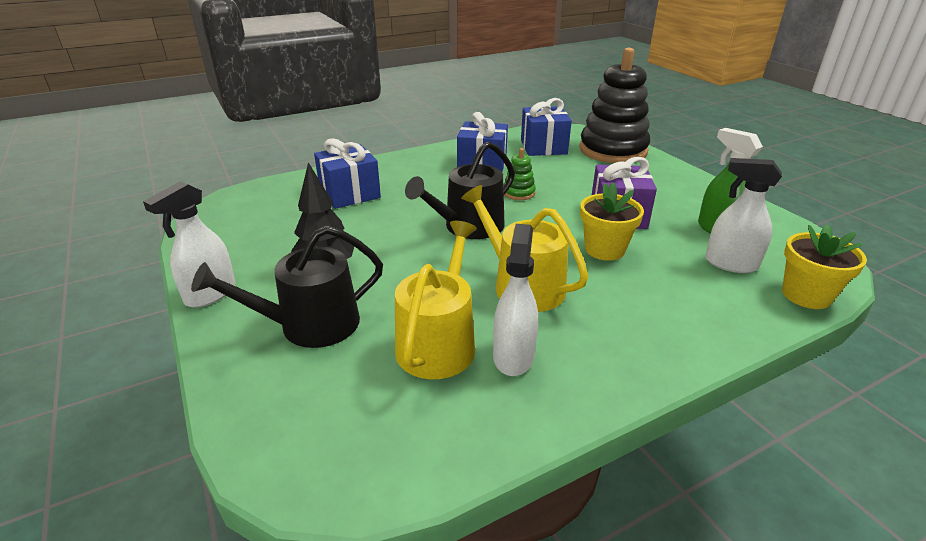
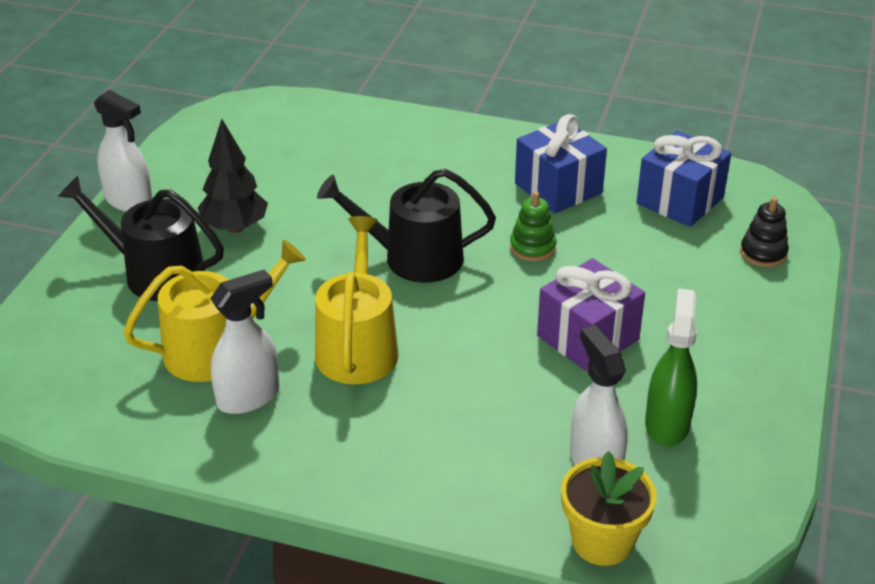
camera: 45 degrees right, 5 degrees up
(210, 294) = (129, 201): white spray bottle -> white spray bottle turned 135 degrees counterclockwise
(350, 194) = (367, 154): blue gift -> none
(604, 249) = (497, 363): yellow flower pot -> none
(613, 150) = (763, 253): black stacking toy -> black stacking toy, size x0.42

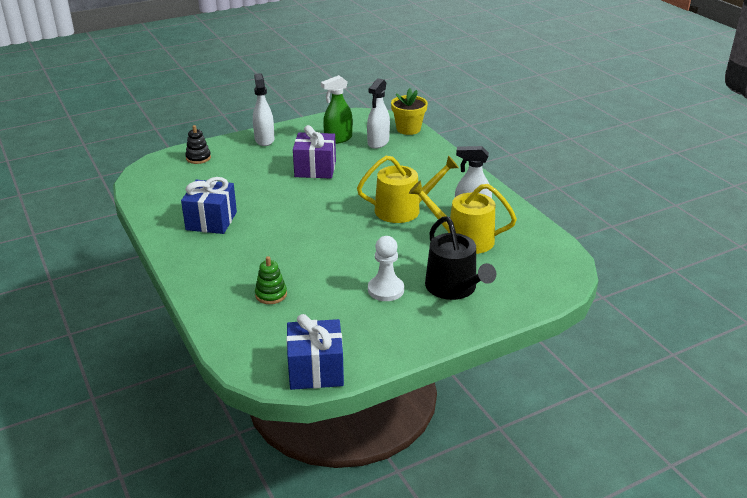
camera: 135 degrees left, 5 degrees down
(129, 201) = (423, 341): white spray bottle -> white spray bottle (264, 139)
(235, 228) = (386, 290): black tree -> white pawn
(358, 346) = (403, 210): yellow watering can -> yellow watering can turned 150 degrees counterclockwise
(413, 258) = (327, 229): black watering can -> none
(532, 247) = (272, 205): green stacking toy -> green stacking toy (271, 294)
(680, 200) = (179, 189): blue gift -> blue gift (316, 370)

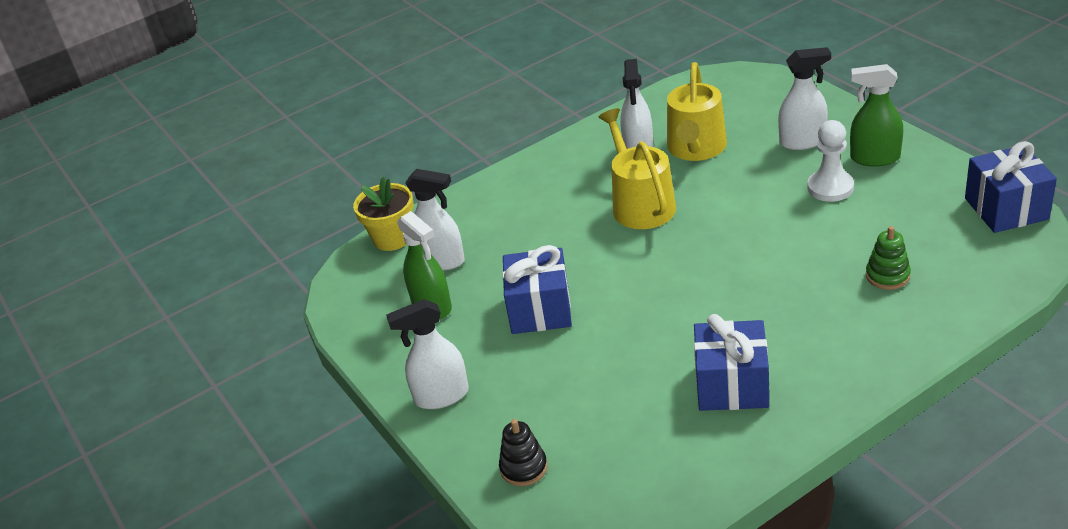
camera: 90 degrees left, 5 degrees up
(315, 169) = (540, 310): purple gift -> blue gift
(416, 319) = (874, 158): none -> green spray bottle
(454, 288) = (803, 141): black watering can -> white spray bottle

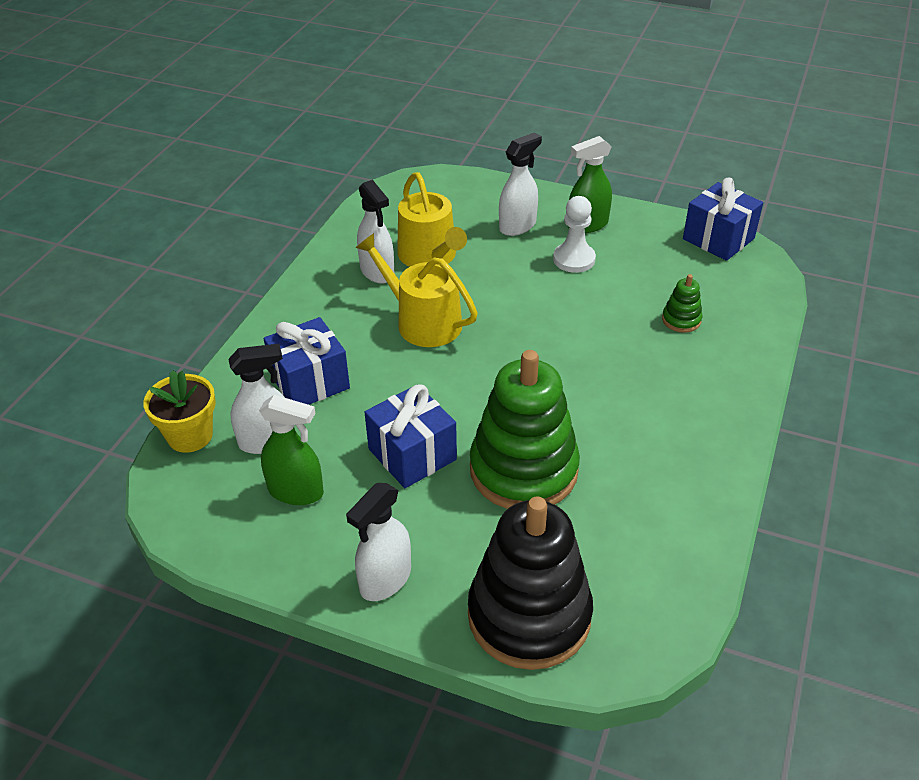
camera: 40 degrees left, 5 degrees up
(523, 468) = (529, 615): black stacking toy -> black stacking toy, size x2.40
(618, 355) = (523, 470): none -> green stacking toy
(732, 385) = (643, 459): blue gift -> blue gift (310, 382)

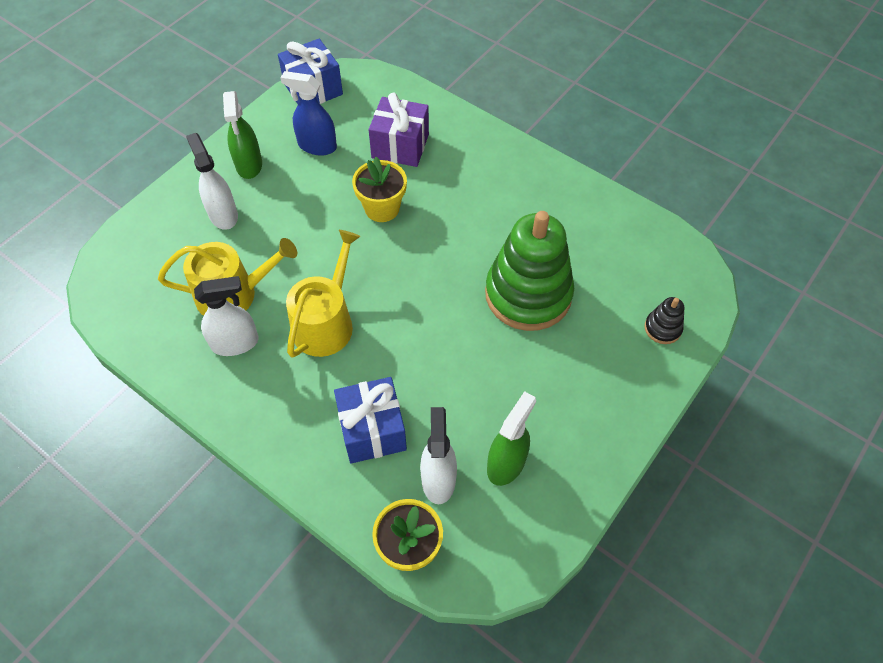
camera: 75 degrees left, 15 degrees up
(385, 580) = (613, 413): white spray bottle -> none
(412, 454) = (489, 366): blue gift -> none
(422, 321) = (326, 322): yellow watering can -> yellow watering can turned 150 degrees clockwise
(529, 615) = (662, 328): black stacking toy -> black stacking toy, size x0.42
(574, 259) = (292, 189): white pawn -> none
(584, 326) = (382, 208): none -> yellow flower pot
(641, 261) = (317, 146): none -> blue spray bottle
(681, 320) = (400, 146): green stacking toy -> purple gift

